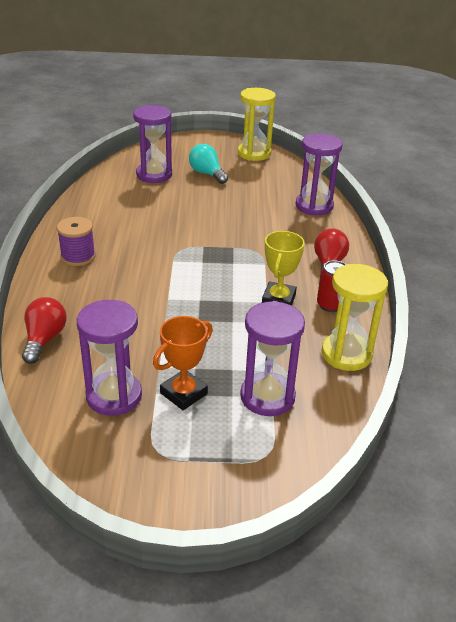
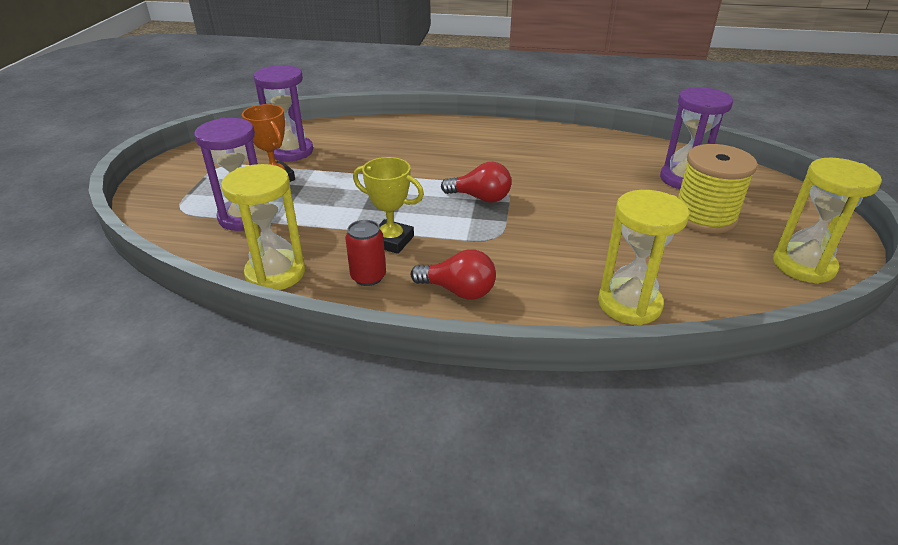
camera: 100 degrees right, 0 degrees up
(44, 339) = (372, 127): red light bulb -> red light bulb (480, 198)
(78, 256) = (492, 138): purple spool -> none
(207, 174) = (704, 217): turquoise light bulb -> yellow spool
(314, 206) = (629, 304): purple hourglass -> yellow hourglass

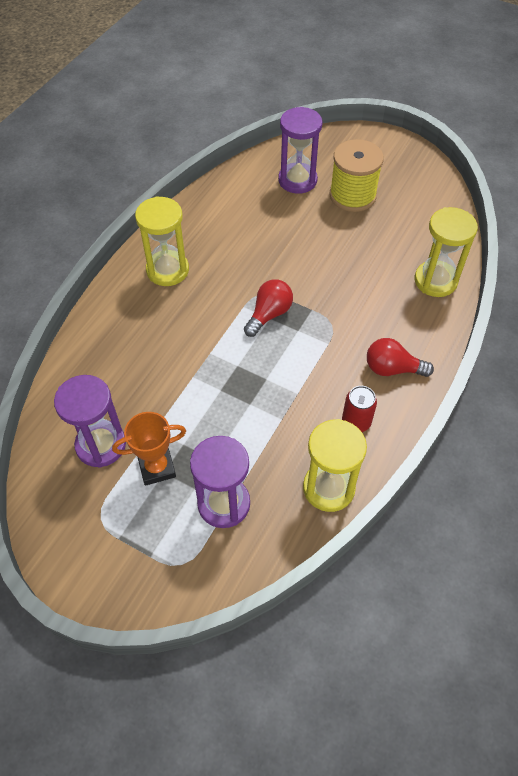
camera: 70 degrees left, 20 degrees up
(391, 241) = (311, 394): yellow trophy -> none
(458, 291) = (392, 369): red light bulb -> red light bulb turned 120 degrees counterclockwise
(803, 265) = (424, 179): yellow hourglass -> yellow hourglass (167, 270)

